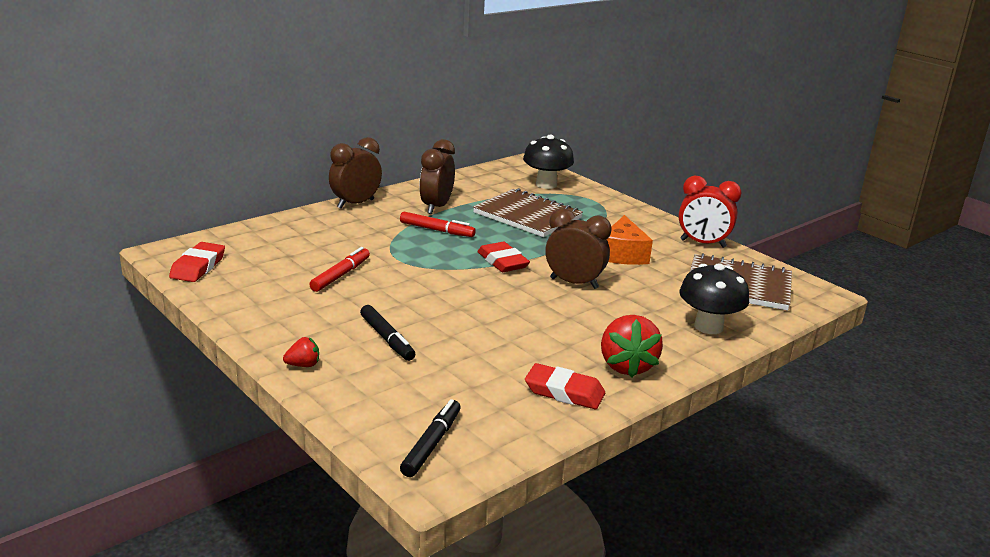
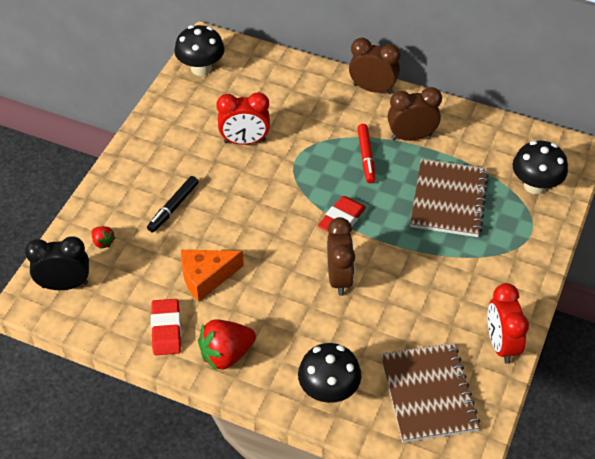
camera: 65 degrees right, 25 degrees up
(198, 267) = (201, 68): red eraser -> black mushroom
(303, 365) = (114, 184): red strawberry -> red strawberry (103, 242)
(340, 275) = (244, 141): red marker -> red clock
(431, 444) = (65, 285): black marker -> black clock
(622, 254) = (424, 291): orange cheese -> orange cheese (206, 277)

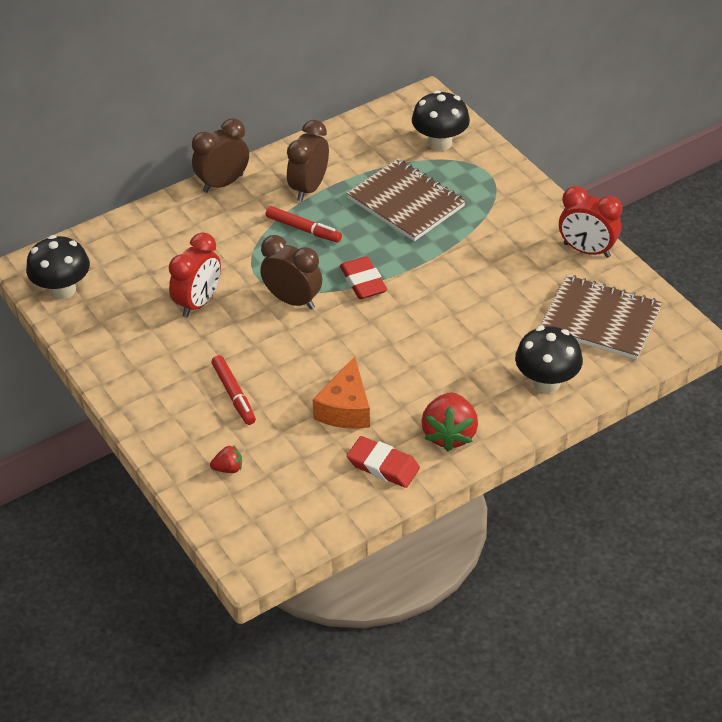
camera: 55 degrees left, 5 degrees down
(65, 285) = (257, 522): black clock -> none
(173, 207) = (234, 394): black marker -> red marker
(339, 278) = (429, 316): brown clock -> brown clock (293, 300)

